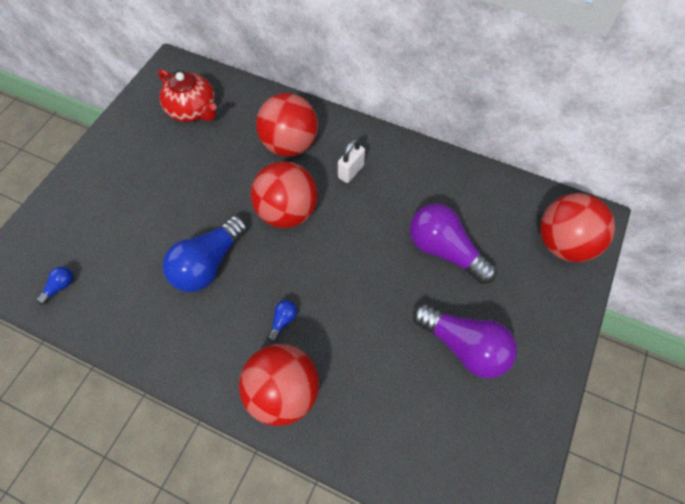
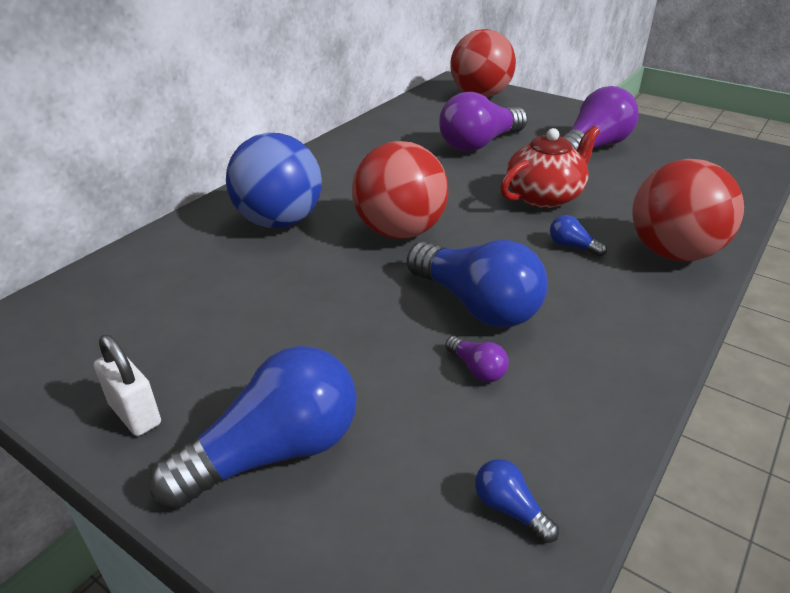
camera: 80 degrees left, 25 degrees down
(96, 192) = (274, 452): none -> blue light bulb
(150, 268) = (477, 369): none -> purple light bulb
(193, 110) = (139, 310): red teapot -> red teapot (544, 196)
(289, 145) = (279, 221): red ball -> blue ball
(351, 171) = (349, 183): white padlock -> white padlock (135, 414)

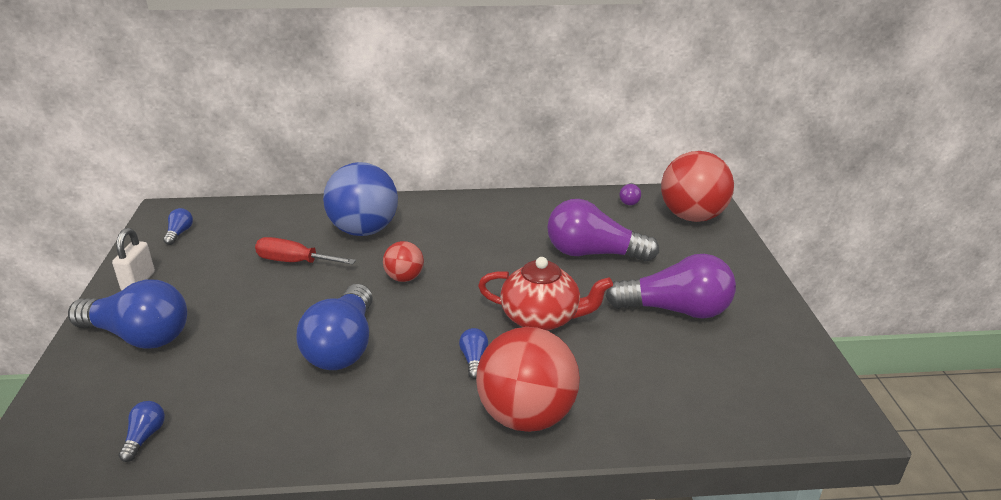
camera: 50 degrees right, 5 degrees down
(68, 342) = (179, 233): none -> blue light bulb
(276, 281) = (294, 262): none -> red screwdriver
(399, 232) = (404, 278): red ball -> red ball, size x0.51
(477, 369) = (268, 375): purple light bulb -> purple light bulb (629, 200)

